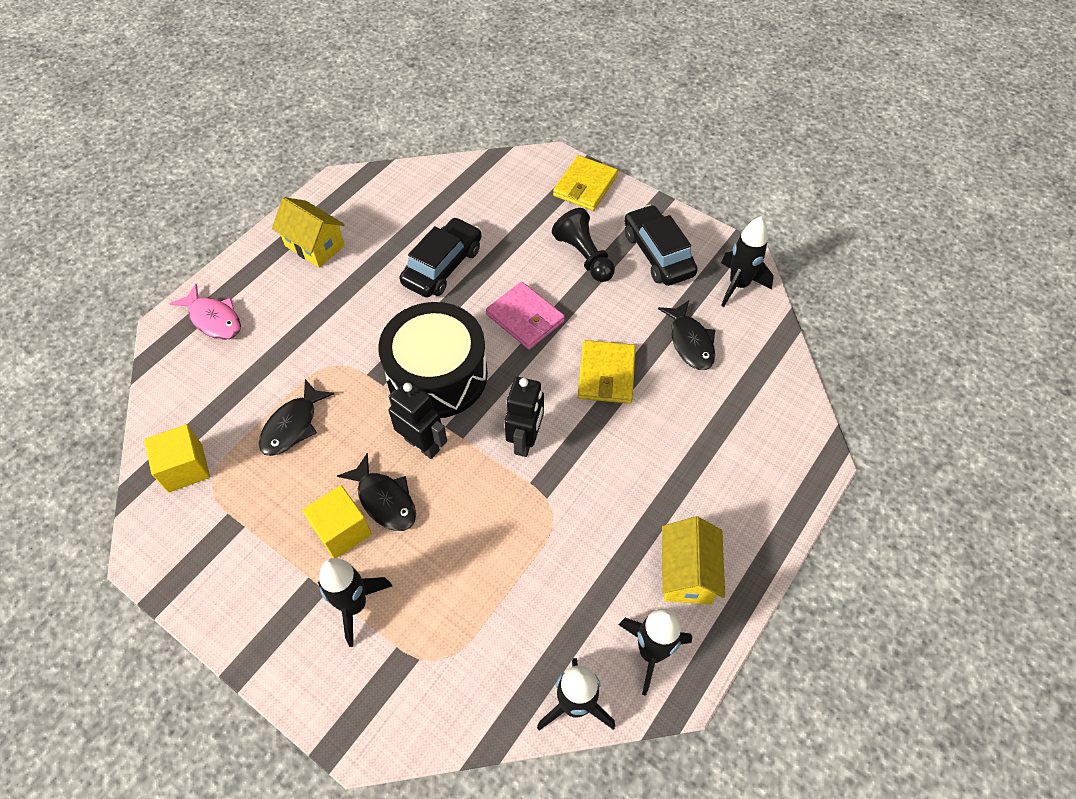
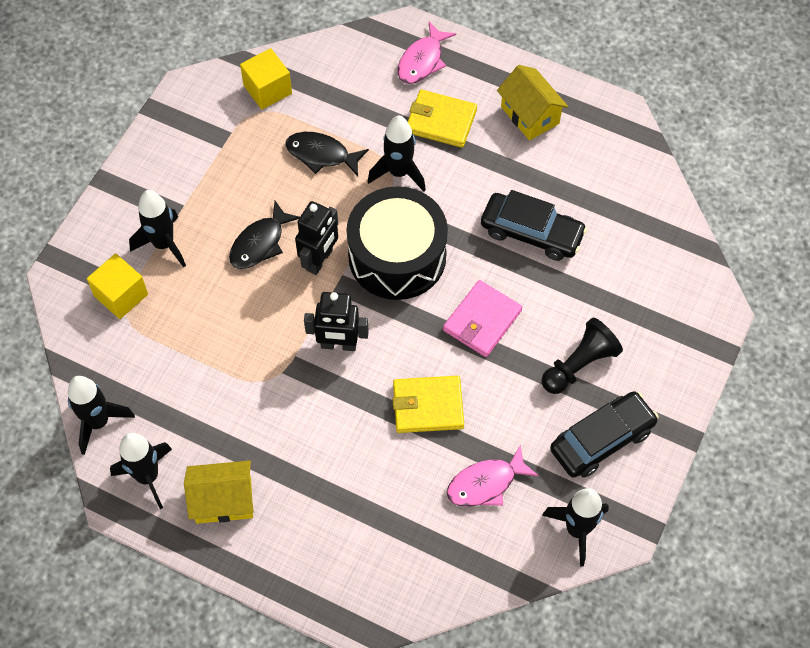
camera: 80 degrees right, 5 degrees up
(314, 245) = (530, 115): yellow house -> yellow house turned 60 degrees counterclockwise
(340, 359) = (399, 172): none -> black rocket
(342, 530) = (227, 218): yellow cube -> yellow cube (121, 295)
(585, 186) = (686, 351): yellow wallet -> yellow wallet (441, 121)
(690, 342) = (486, 483): black fish -> pink fish

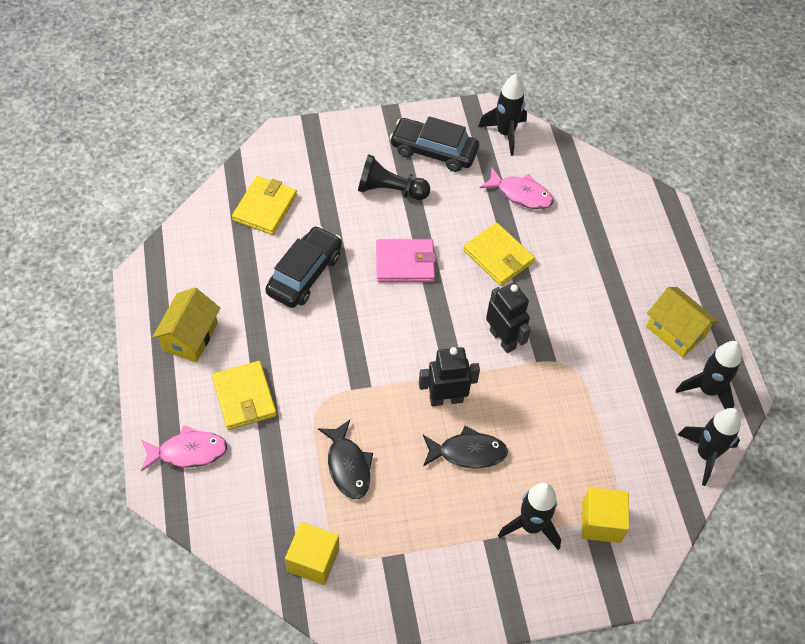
camera: 130 degrees left, 5 degrees down
(397, 256) = (398, 348): black drum -> none
(399, 172) = (320, 396): black rocket -> none
(531, 233) = (305, 274): black car -> black car turned 45 degrees clockwise
(633, 245) = (265, 208): none -> yellow wallet

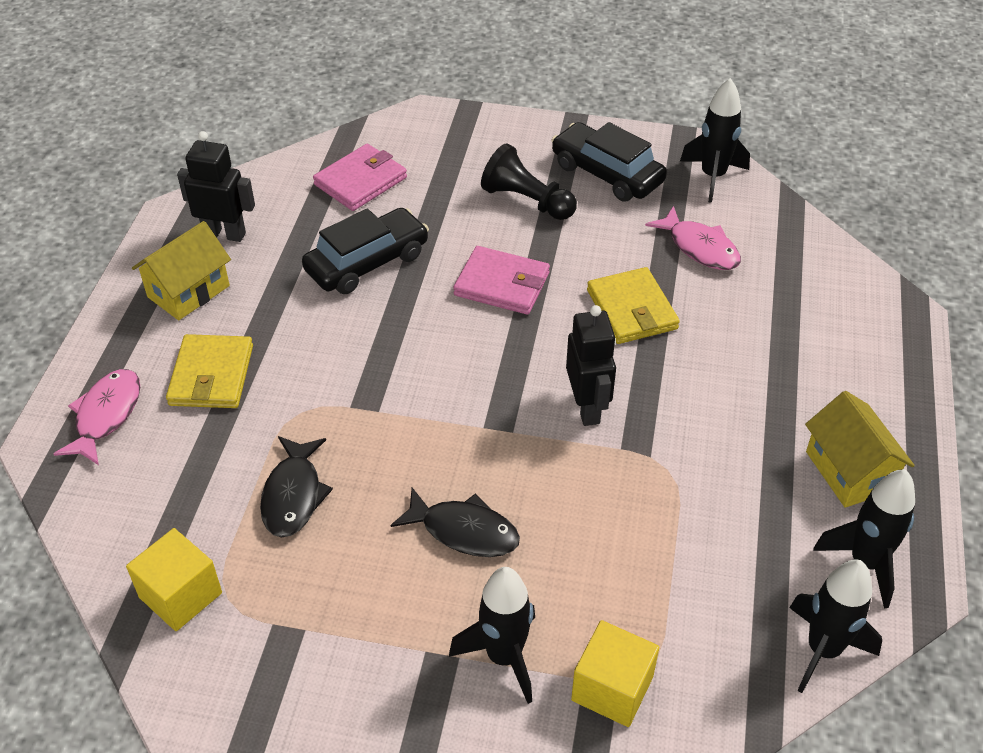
camera: 25 degrees right, 10 degrees down
(188, 452) = (106, 415): pink fish -> pink fish turned 90 degrees counterclockwise
(265, 208) = (360, 181): yellow wallet -> pink wallet
(446, 399) = (470, 456): black robot -> black robot (224, 234)

